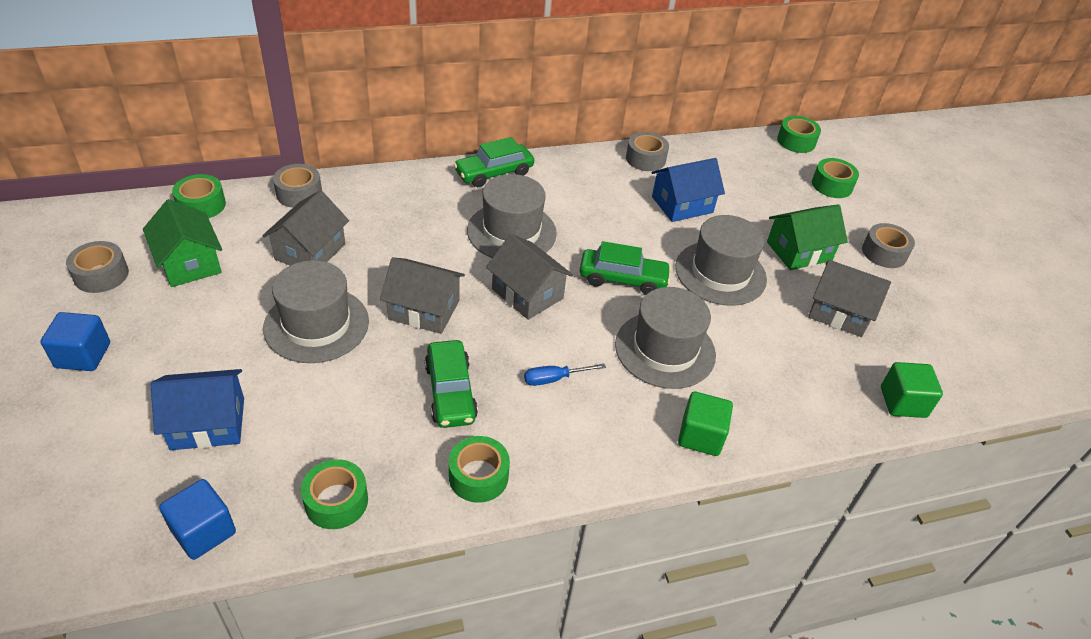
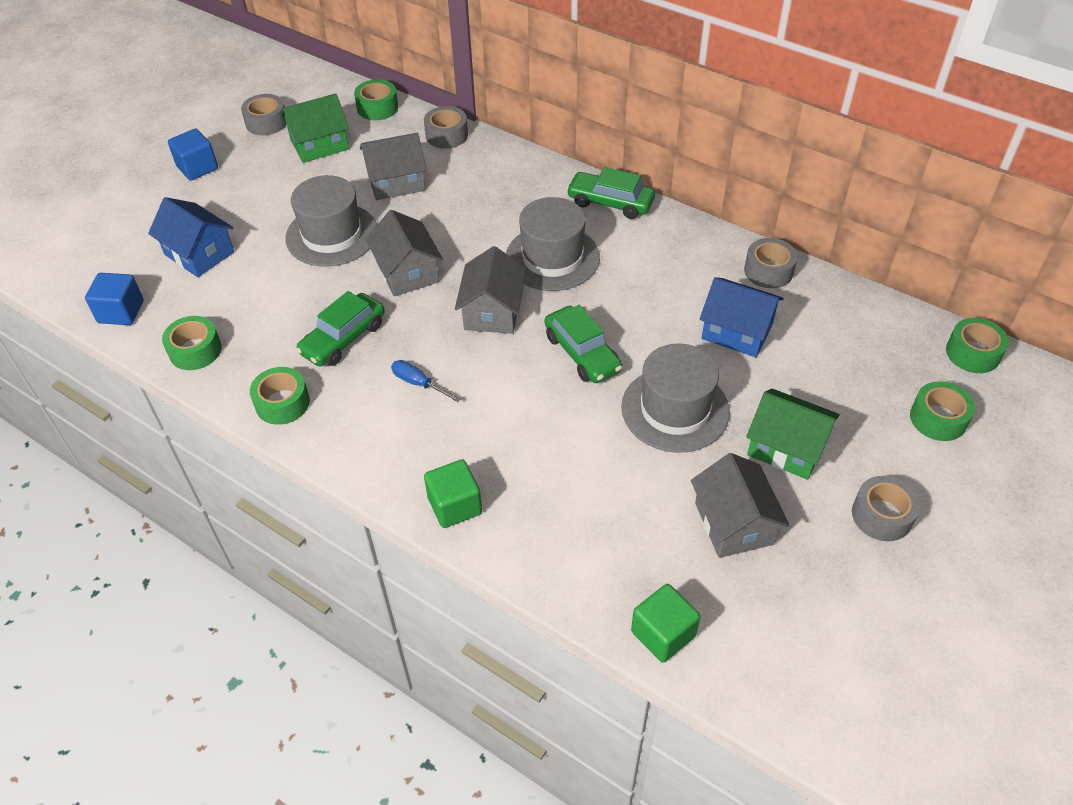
camera: 55 degrees right, 5 degrees up
(189, 263) = (319, 144): green house -> green house turned 45 degrees clockwise
(665, 349) = (529, 428): grey hat -> none

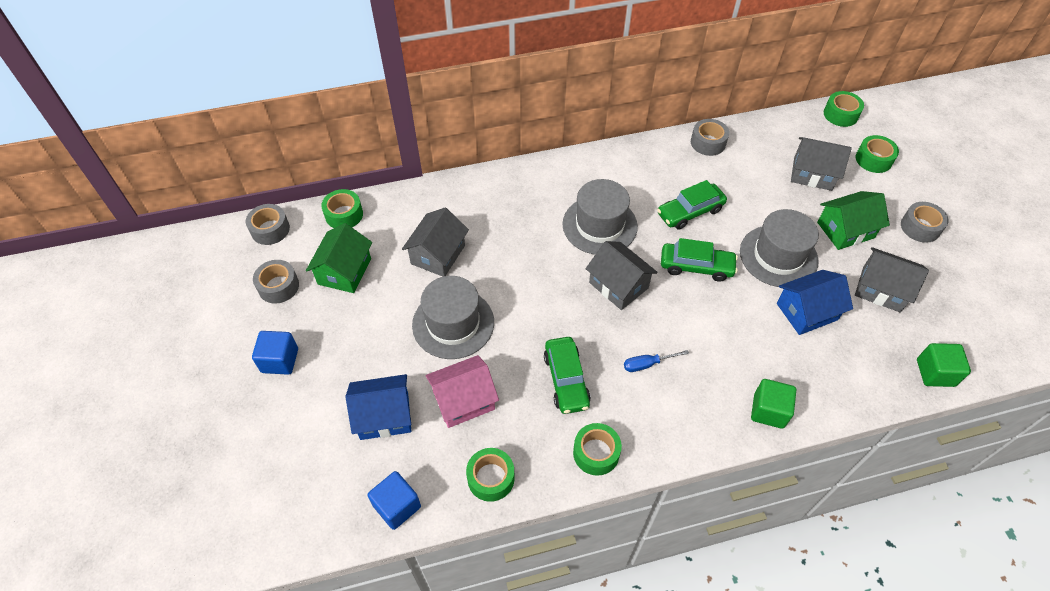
camera: 50 degrees left, 5 degrees up
(258, 288) = (463, 400): none -> pink house
(407, 272) = (536, 305): grey house -> grey house (812, 174)
(446, 135) = (420, 198): grey tape -> grey tape (270, 229)
(610, 202) = (579, 166): green car -> green car (690, 212)
(737, 331) = (742, 188): blue house -> blue house (806, 311)

